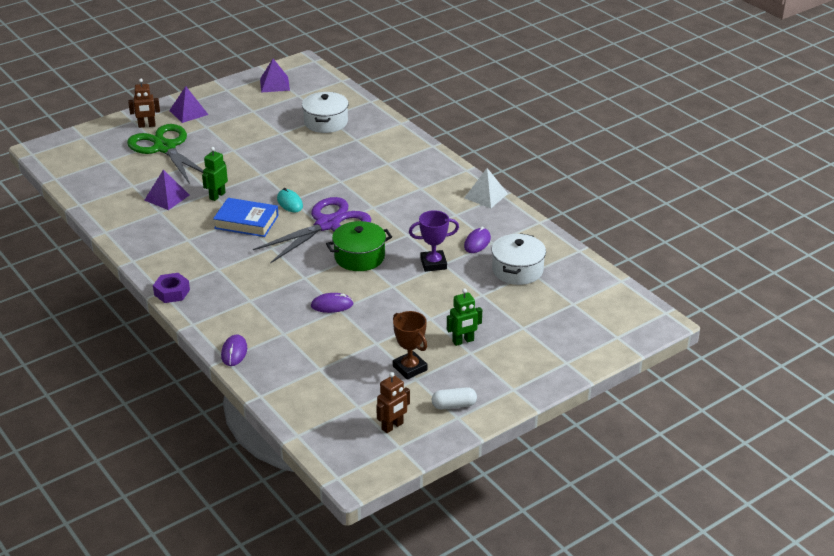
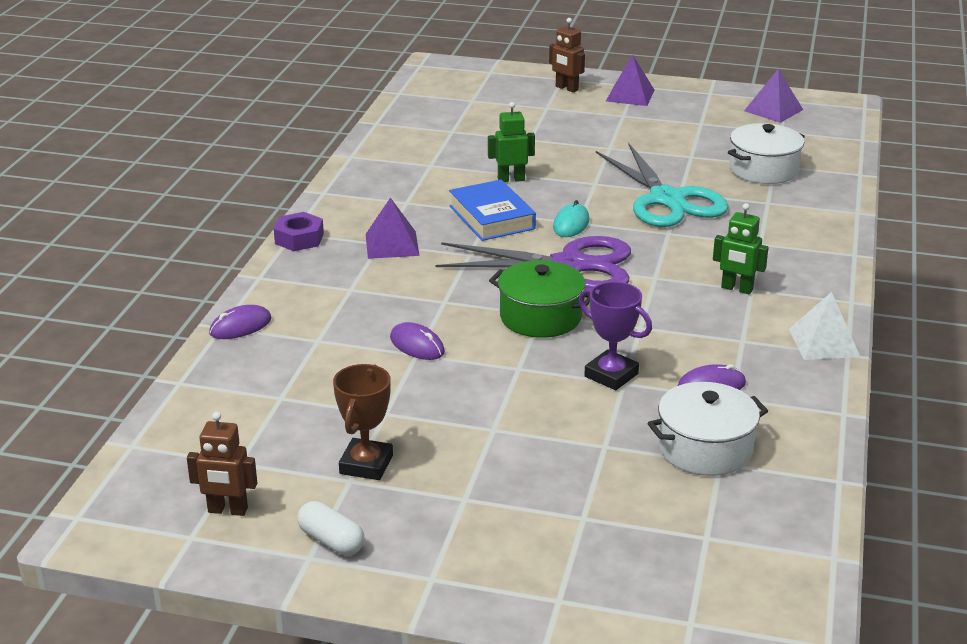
camera: 50 degrees right, 5 degrees down
(165, 148) = (545, 114): green scissors -> none
(167, 197) = (461, 156): purple pyramid -> purple pyramid (392, 244)
(310, 163) = (667, 199): none -> turquoise scissors
(463, 341) = (480, 480): green robot -> green robot (736, 289)

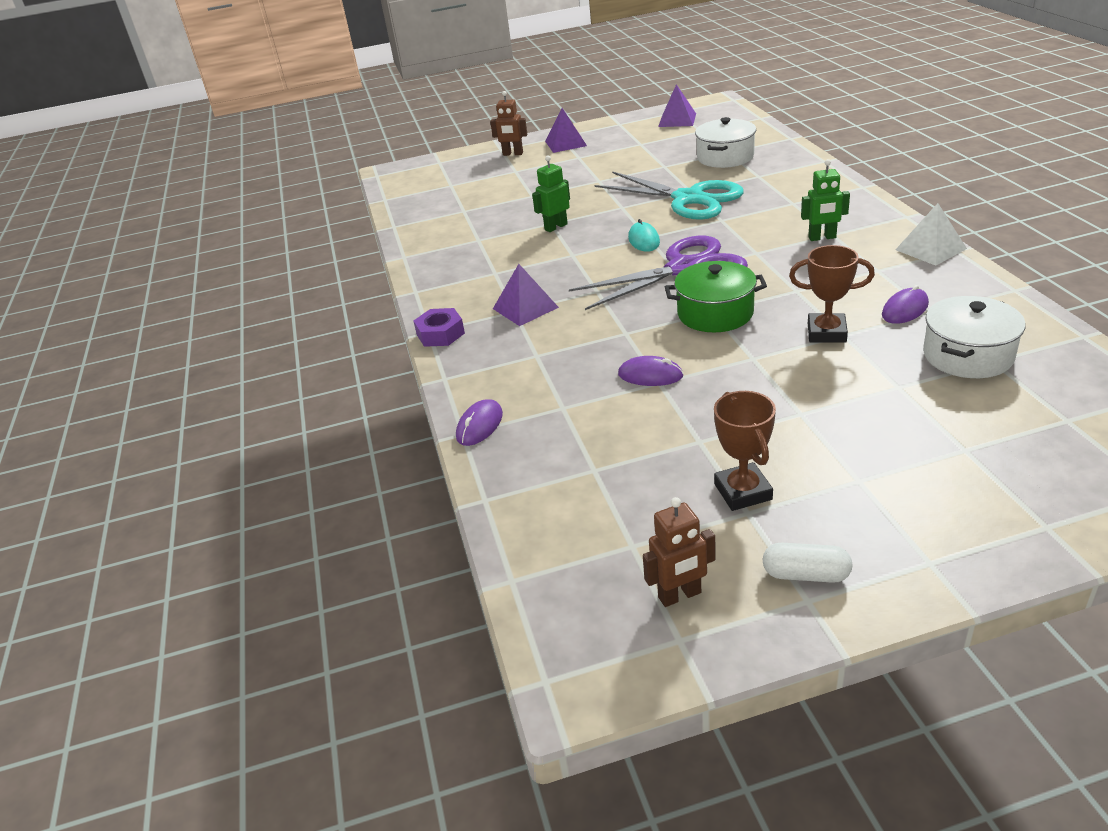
camera: 25 degrees left, 5 degrees up
(491, 217) = (578, 258): blue book -> none
(611, 375) = (826, 333): purple trophy -> brown trophy

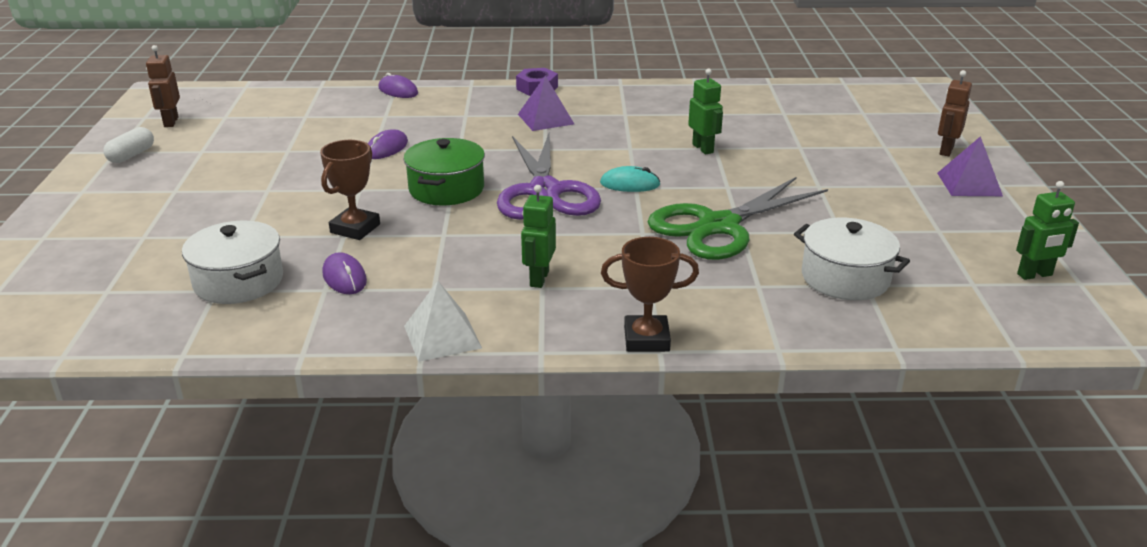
camera: 100 degrees right, 5 degrees down
(677, 120) = (1035, 275): purple pyramid -> green robot
(689, 199) = (719, 226): turquoise scissors -> green scissors
(742, 492) = (220, 153): brown trophy -> brown trophy (646, 339)

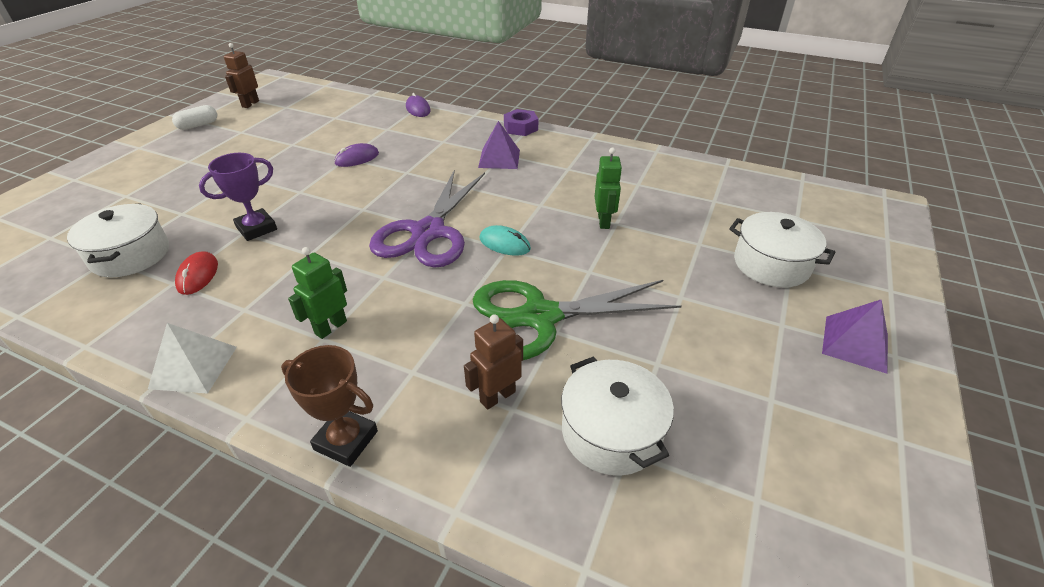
camera: 25 degrees right, 10 degrees up
(344, 277) = (198, 275): purple mouse -> red mouse
(355, 228) = (256, 228): brown trophy -> purple trophy
(446, 189) = (358, 208): green pot -> none
(869, 149) = (771, 264): none -> white pot
(946, 150) = (858, 289): brown robot -> brown robot (497, 396)
(1035, 275) = (850, 516): green robot -> none

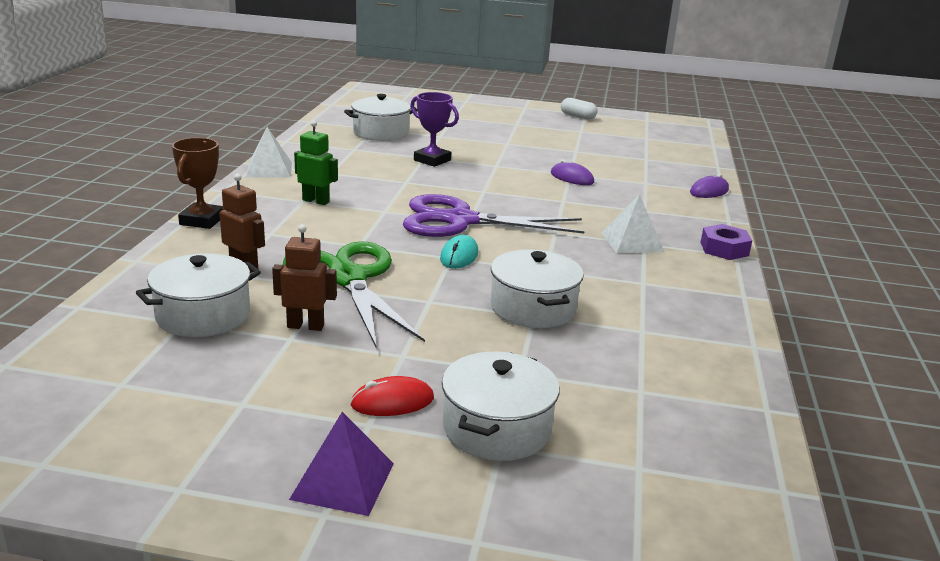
camera: 75 degrees right, 15 degrees down
(198, 275) = (365, 154): red mouse -> red mouse (392, 402)
(250, 104) = (636, 125): brown robot -> brown robot (305, 326)
(499, 158) = (632, 242): purple pyramid -> white pyramid
(604, 221) = (533, 308): green robot -> white pot

